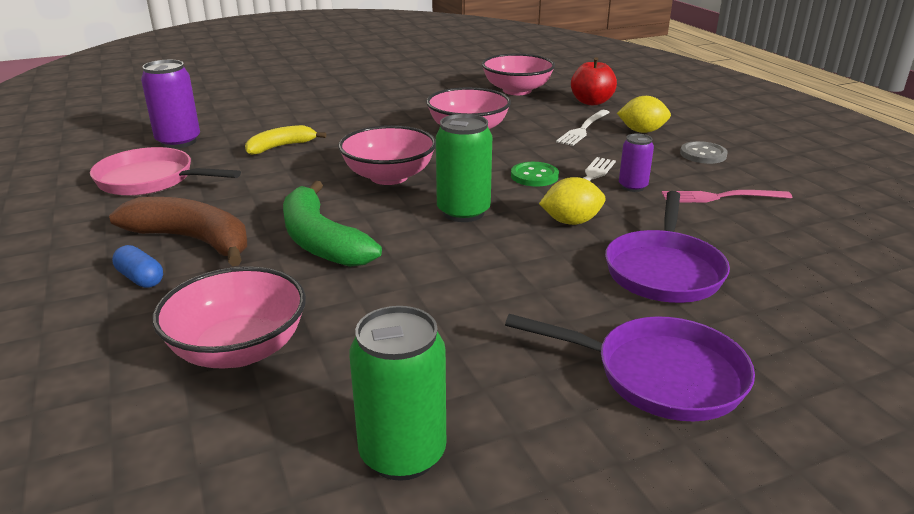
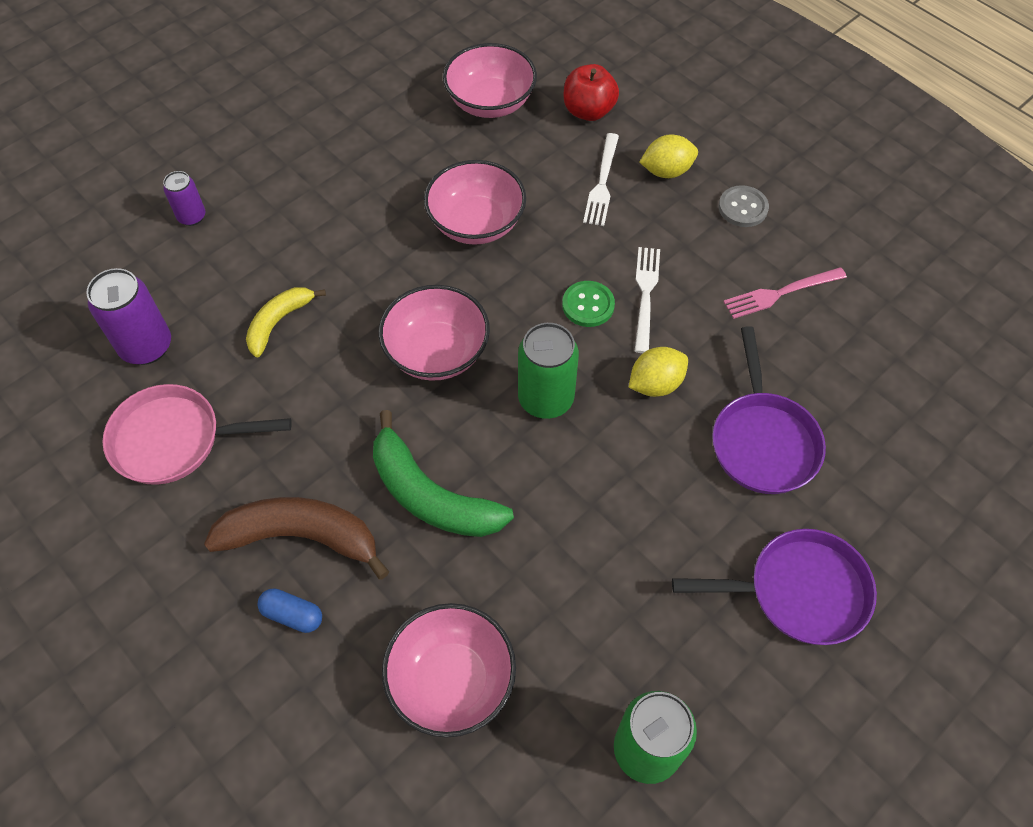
camera: 20 degrees left, 30 degrees up
(632, 187) = (692, 297): purple can -> purple can (192, 217)

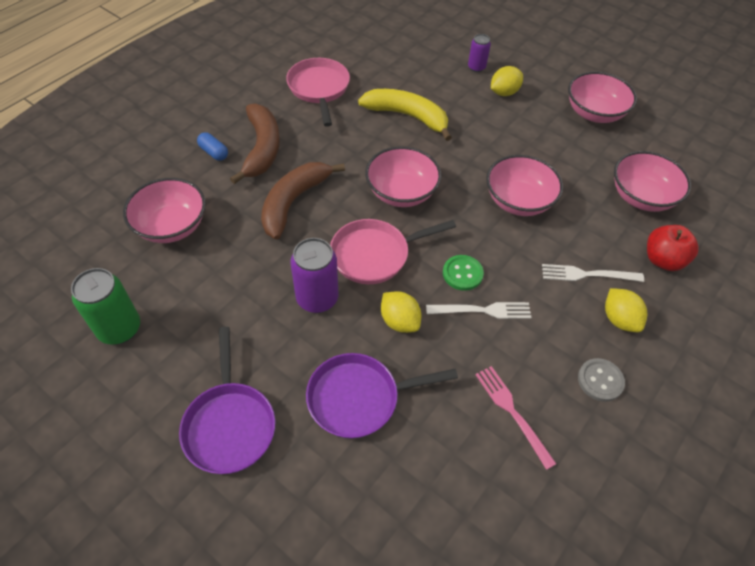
camera: 80 degrees right, 5 degrees down
(146, 346) = (378, 67): purple can -> purple can (317, 298)
(260, 195) = (504, 92): none -> yellow lemon
(278, 322) = (407, 116): yellow banana -> yellow banana, size x1.63
(292, 615) = (214, 152): blue capsule -> blue capsule turned 60 degrees counterclockwise
(331, 107) = (594, 113): none -> pink bowl
(431, 495) = (293, 202): green banana -> brown banana
(546, 399) = (374, 255): green can -> pink pan

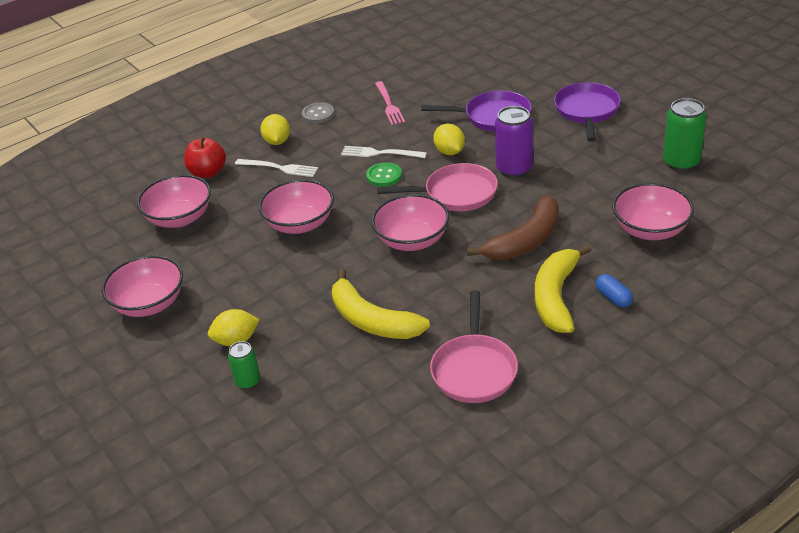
camera: 160 degrees left, 15 degrees down
(262, 148) = (556, 297): brown banana -> yellow banana
(476, 67) = (248, 381): purple can -> green can

